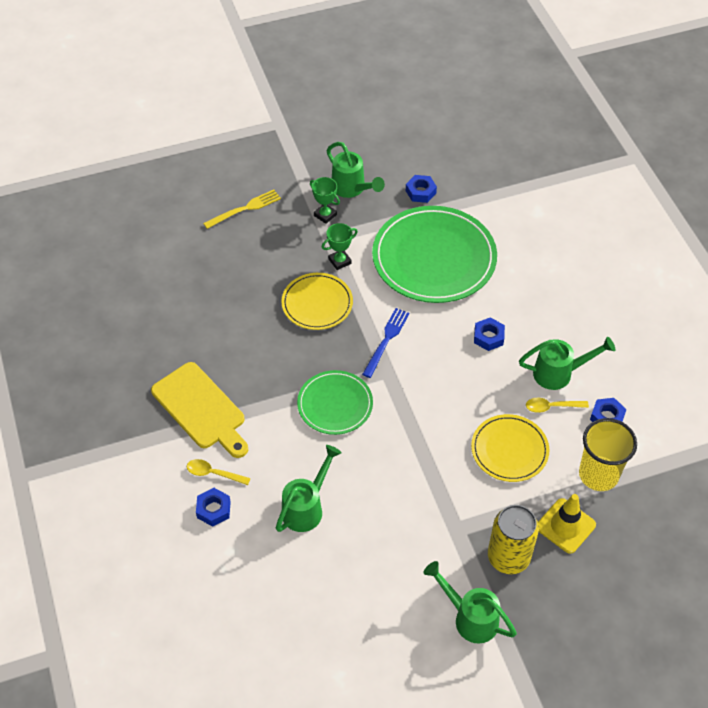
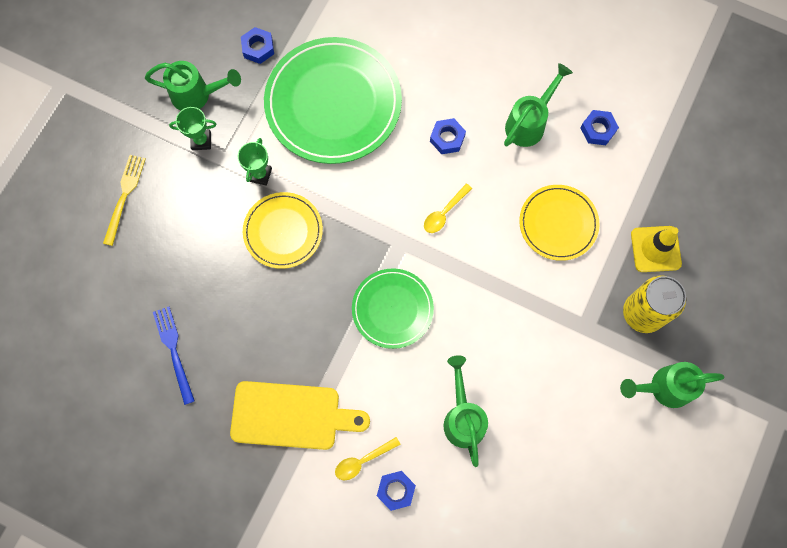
camera: 45 degrees left, 20 degrees up
(386, 340) = (373, 214): blue fork -> blue fork (174, 351)
(552, 407) = (552, 157): yellow spoon -> yellow spoon (444, 213)
(598, 475) = (637, 184): yellow cup -> none

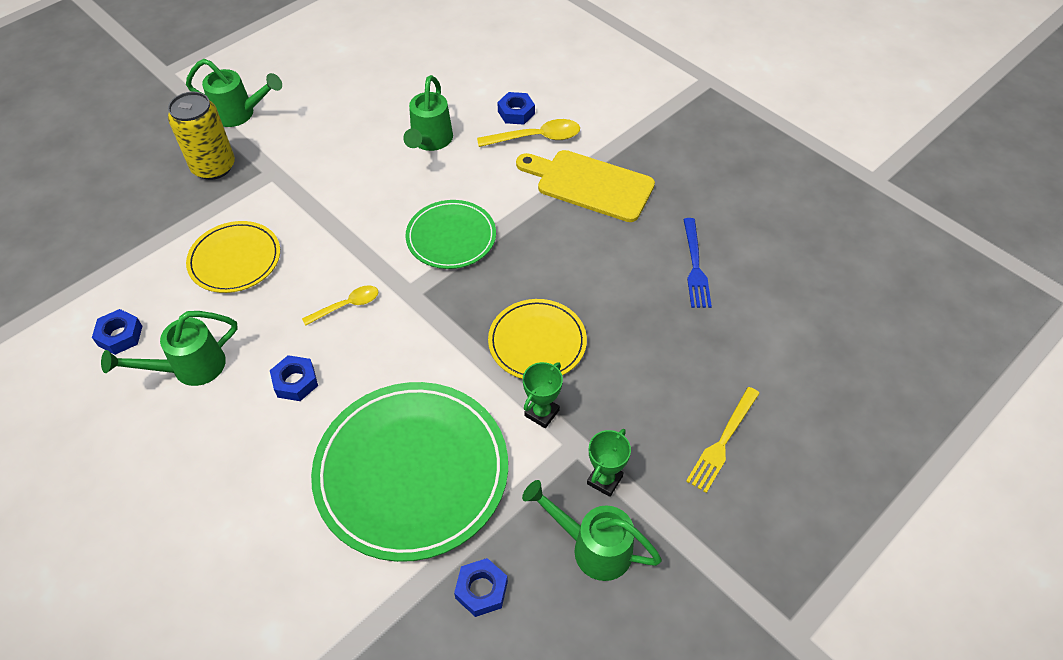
camera: 160 degrees left, 20 degrees down
(201, 141) = (604, 480): green trophy -> green trophy turned 75 degrees counterclockwise
(363, 460) = (536, 138): yellow spoon -> yellow spoon, size x1.50
(655, 249) = (158, 210): yellow traffic cone -> none

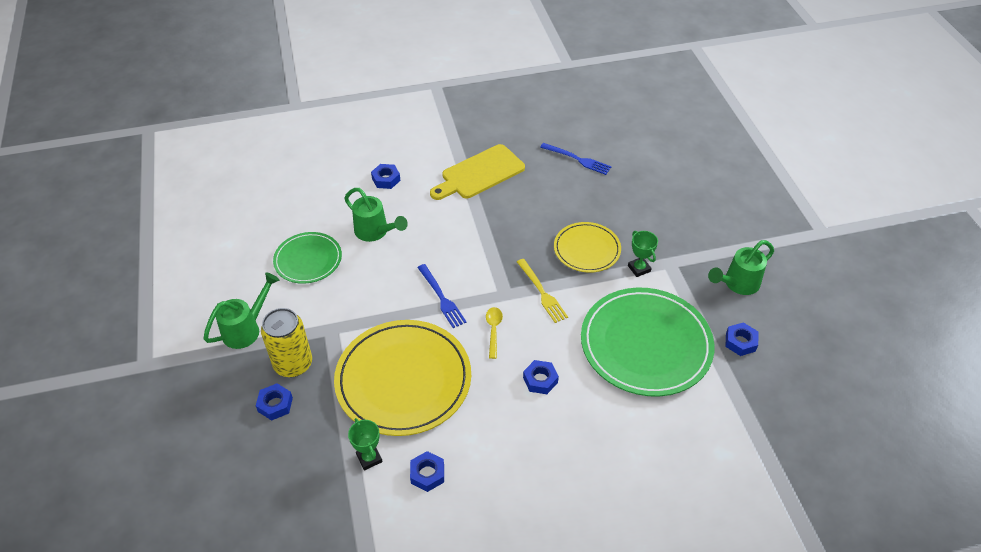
camera: 60 degrees left, 5 degrees down
(158, 179) = (275, 404): none -> blue nut
(189, 368) = (488, 438): green watering can -> none
(235, 259) = (403, 380): yellow plate -> yellow plate, size x1.79
(368, 239) = (441, 298): none -> blue fork
(451, 237) = (473, 255): green plate -> green plate (308, 260)
(536, 138) = (418, 180): yellow spoon -> none
(604, 480) = (698, 261): green trophy -> green trophy (369, 458)
(722, 442) = (701, 204): yellow fork -> yellow fork (542, 292)

